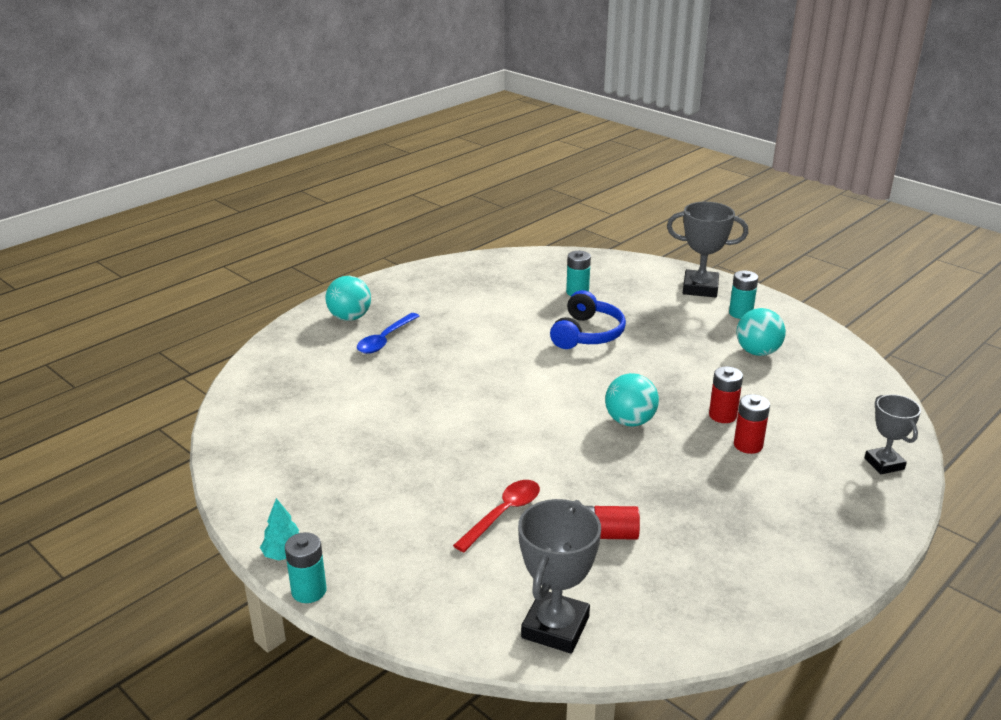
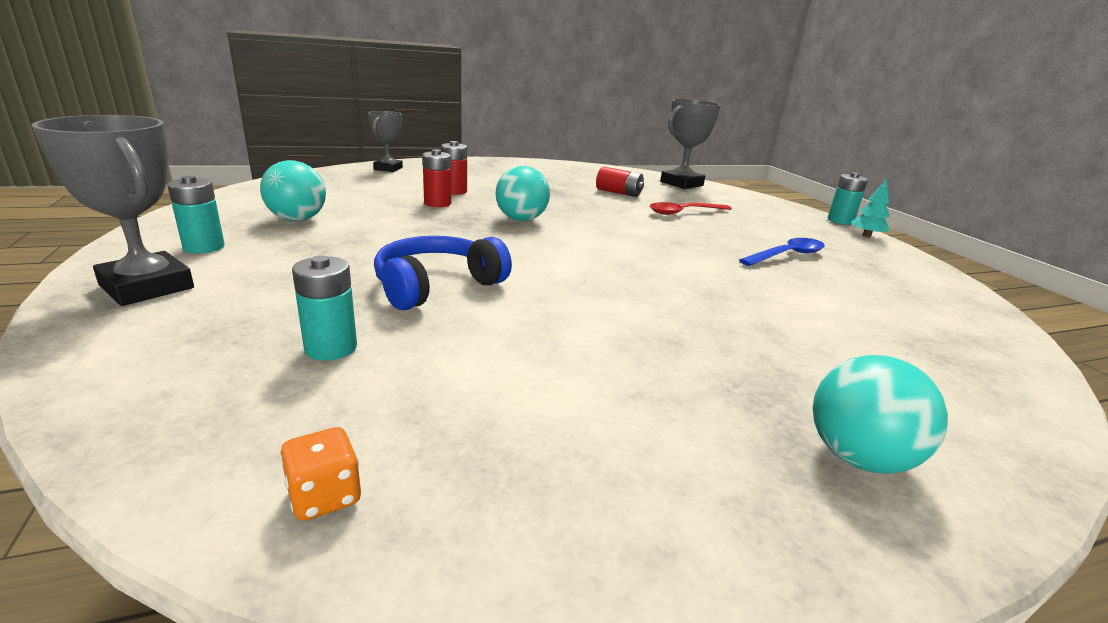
camera: 155 degrees left, 5 degrees down
(385, 340) = (772, 377): blue spoon -> blue spoon (787, 255)
(510, 263) = (324, 496): none -> orange dice

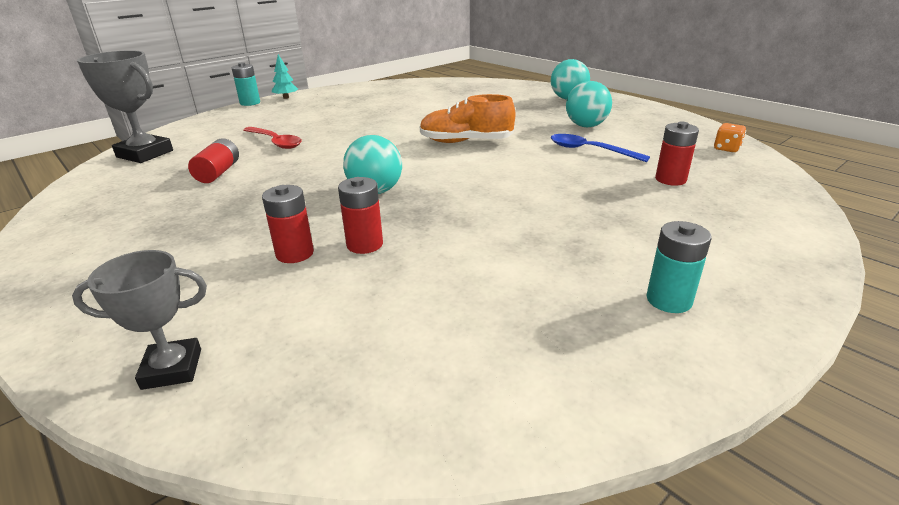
camera: 110 degrees left, 5 degrees up
(147, 287) = (748, 270): grey trophy -> none
(297, 219) = (530, 297): turquoise ball -> turquoise ball (586, 126)
(331, 348) = (670, 179): turquoise battery -> red battery
(436, 285) = (561, 180): blue headphones -> none
(617, 277) = (466, 142): none -> orange shoe
(787, 255) = (359, 111): blue spoon -> blue spoon (589, 150)

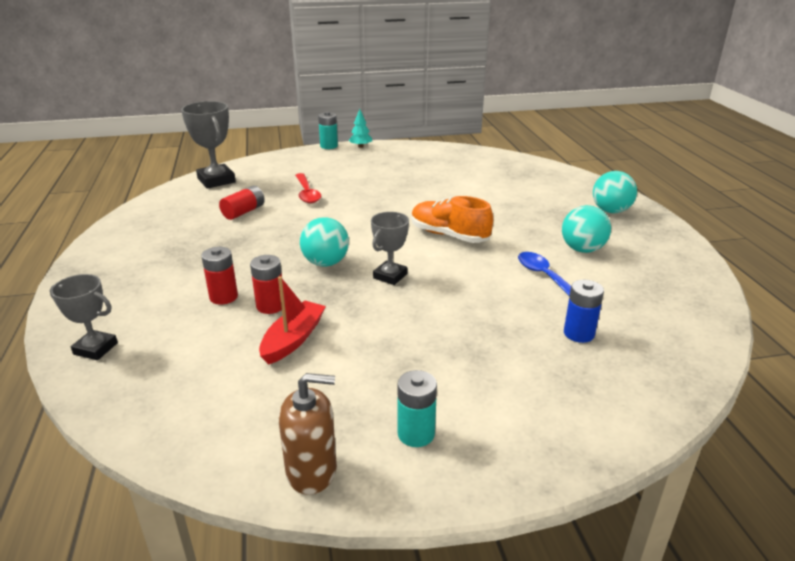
camera: 30 degrees right, 0 degrees up
(432, 265) = (293, 339): none -> red boat
(456, 184) = (390, 276): none -> grey trophy
(629, 379) = (312, 471): none -> brown soap dispenser
(670, 179) = (579, 333): red battery -> blue battery
(726, 149) = (692, 320): orange dice -> none

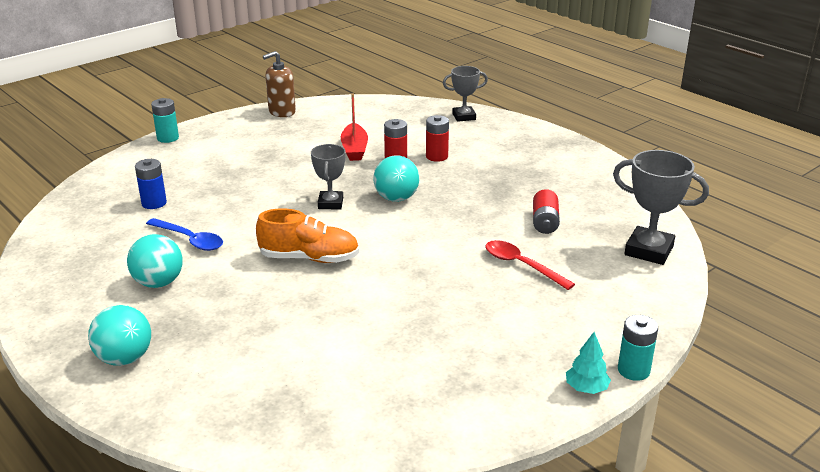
camera: 150 degrees right, 0 degrees up
(416, 434) = (240, 133): turquoise battery -> turquoise battery (168, 138)

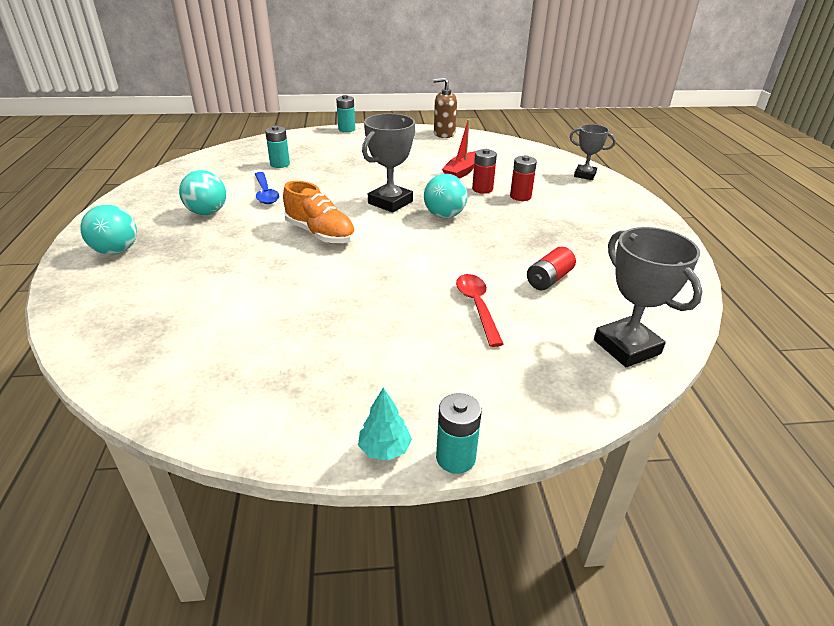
camera: 35 degrees right, 5 degrees up
(154, 203) = (280, 164): blue battery -> turquoise battery
(330, 203) = (390, 202): grey trophy -> grey trophy, size x1.56

